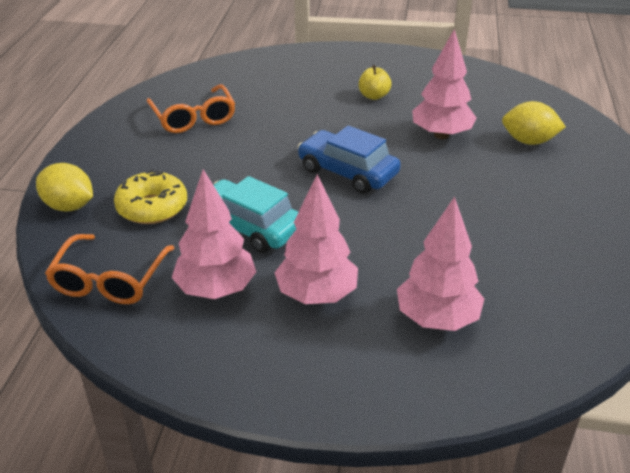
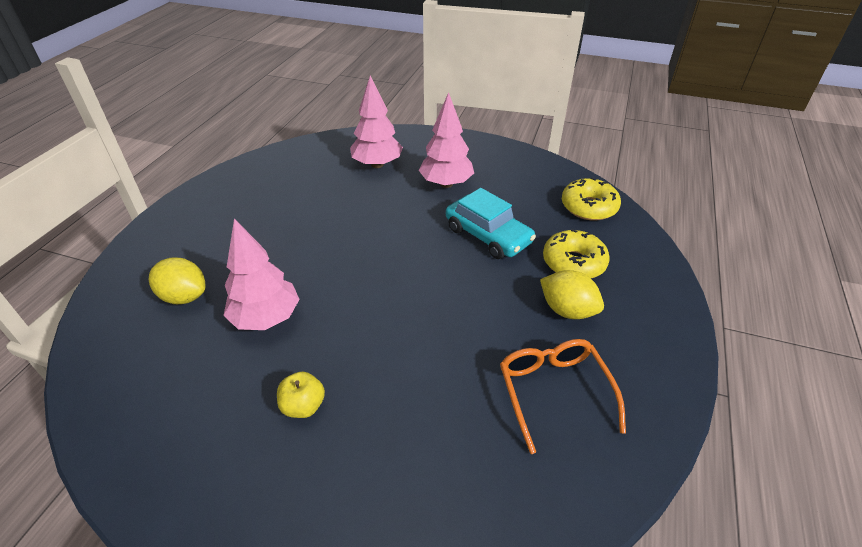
camera: 170 degrees left, 5 degrees up
(69, 206) = (651, 273): yellow lemon -> yellow lemon (567, 310)
(109, 280) = (589, 207): orange glasses -> yellow donut
(216, 289) = (512, 194): pink tree -> none
(347, 172) = (389, 280): blue car -> none

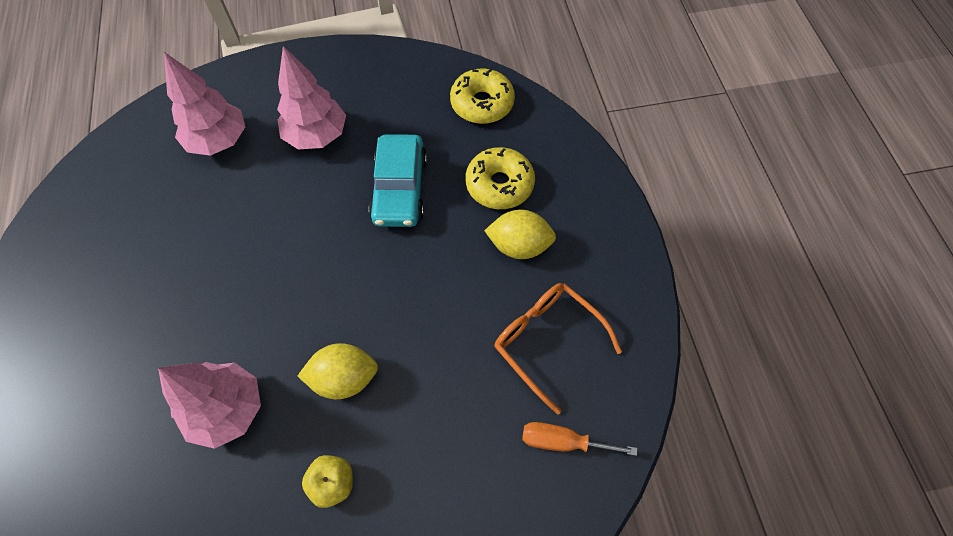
camera: 30 degrees left, 20 degrees up
(184, 296) = (112, 433): yellow lemon -> yellow lemon (344, 378)
(488, 235) = (400, 189): turquoise car -> turquoise car turned 75 degrees clockwise
(523, 481) = (562, 441): none -> orange screwdriver

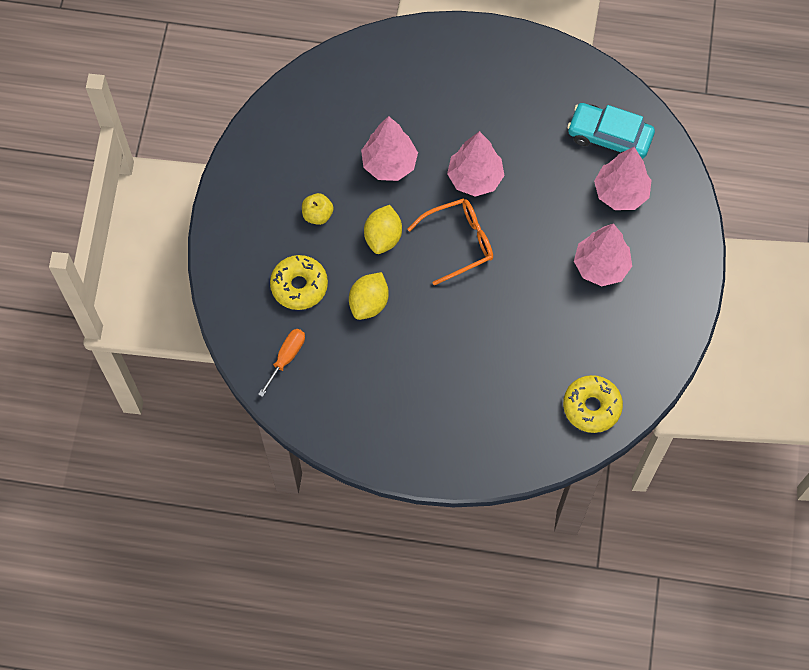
camera: 110 degrees right, 5 degrees up
(229, 294) = (475, 178): none -> pink tree
(400, 189) = (525, 315): turquoise car -> turquoise car (609, 137)
(499, 185) = (502, 391): yellow donut -> yellow donut (299, 286)
(519, 246) = (441, 385): yellow lemon -> yellow lemon (369, 303)
(547, 341) = (357, 375): orange glasses -> orange glasses (458, 242)

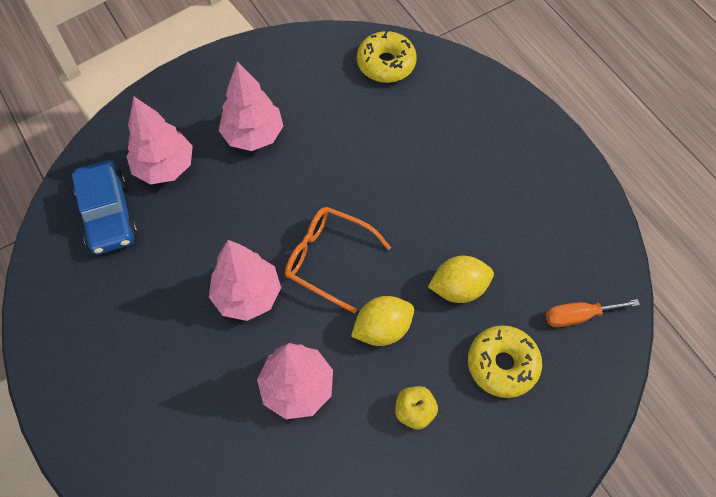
camera: 130 degrees left, 5 degrees down
(609, 137) = (108, 214): turquoise car -> blue car

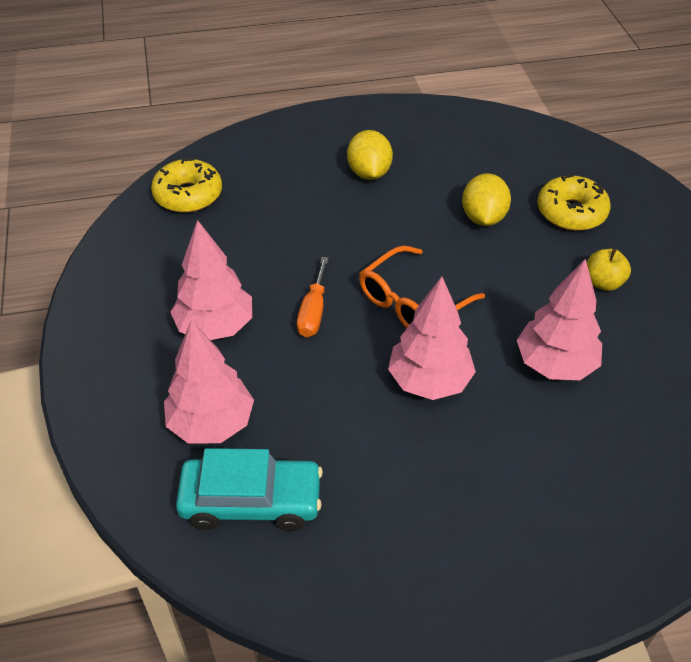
camera: 70 degrees left, 15 degrees down
(108, 214) = (251, 501): blue car -> turquoise car
(382, 329) = (508, 282): yellow lemon -> yellow lemon (369, 173)
(578, 316) = (538, 154): orange screwdriver -> orange screwdriver (313, 312)

